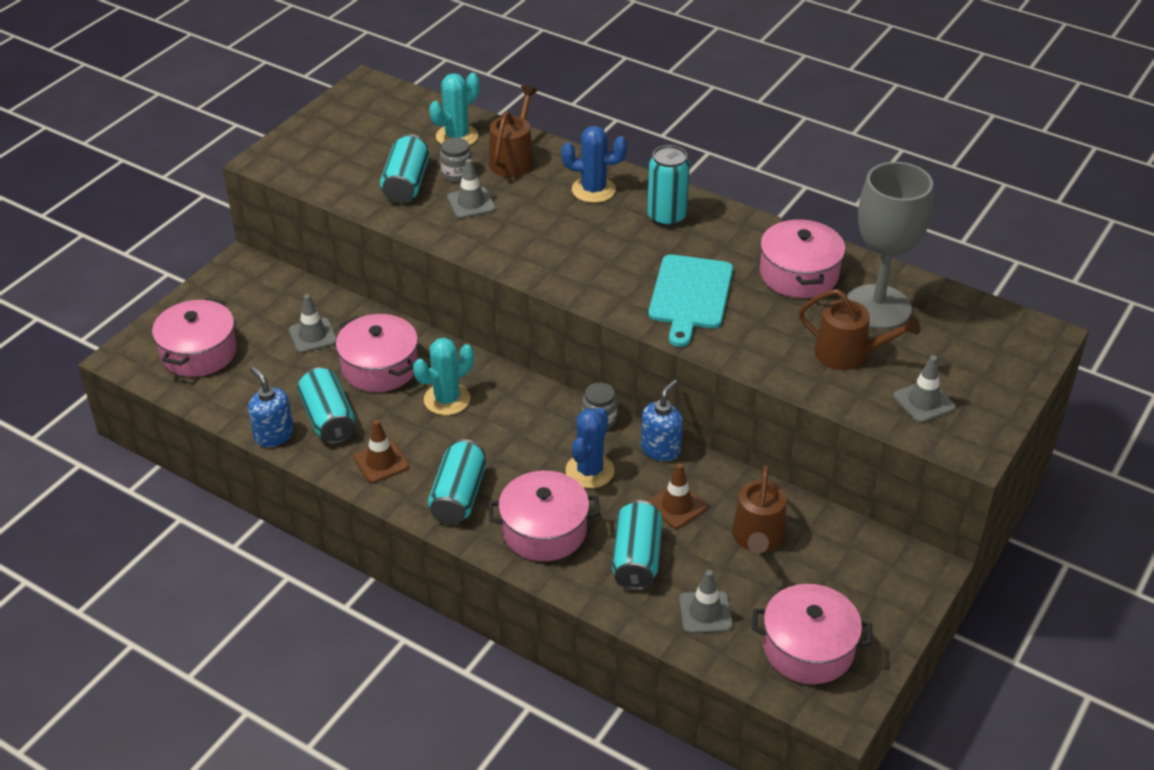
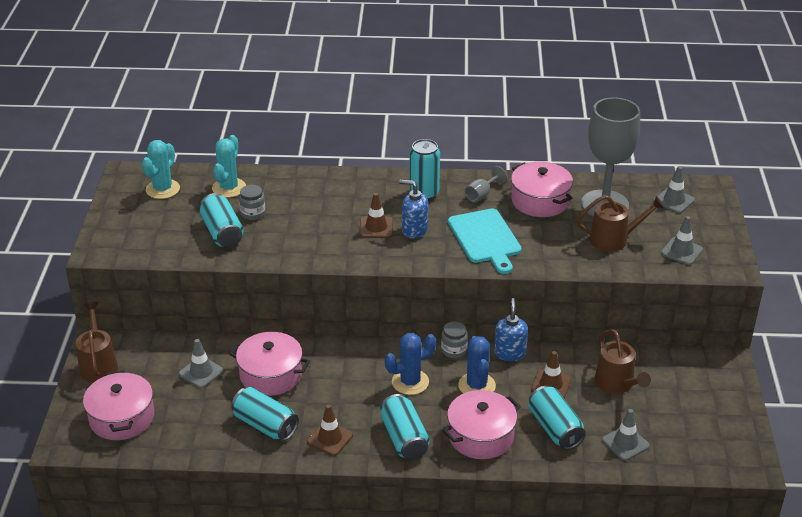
camera: 30 degrees left, 5 degrees down
(274, 435) = (234, 452): blue soap dispenser -> blue soap dispenser (414, 230)
(447, 399) = (339, 378): turquoise cactus -> turquoise cactus (163, 189)
(471, 203) = (282, 230): grey traffic cone -> grey traffic cone (674, 200)
(513, 159) = (284, 190): brown watering can -> brown watering can (98, 364)
(575, 237) = (376, 227): none -> brown traffic cone
(593, 190) = (359, 192): blue cactus -> blue cactus (410, 382)
(733, 242) = (481, 195): none -> grey goblet
(808, 648) = (702, 437): pink pot -> none

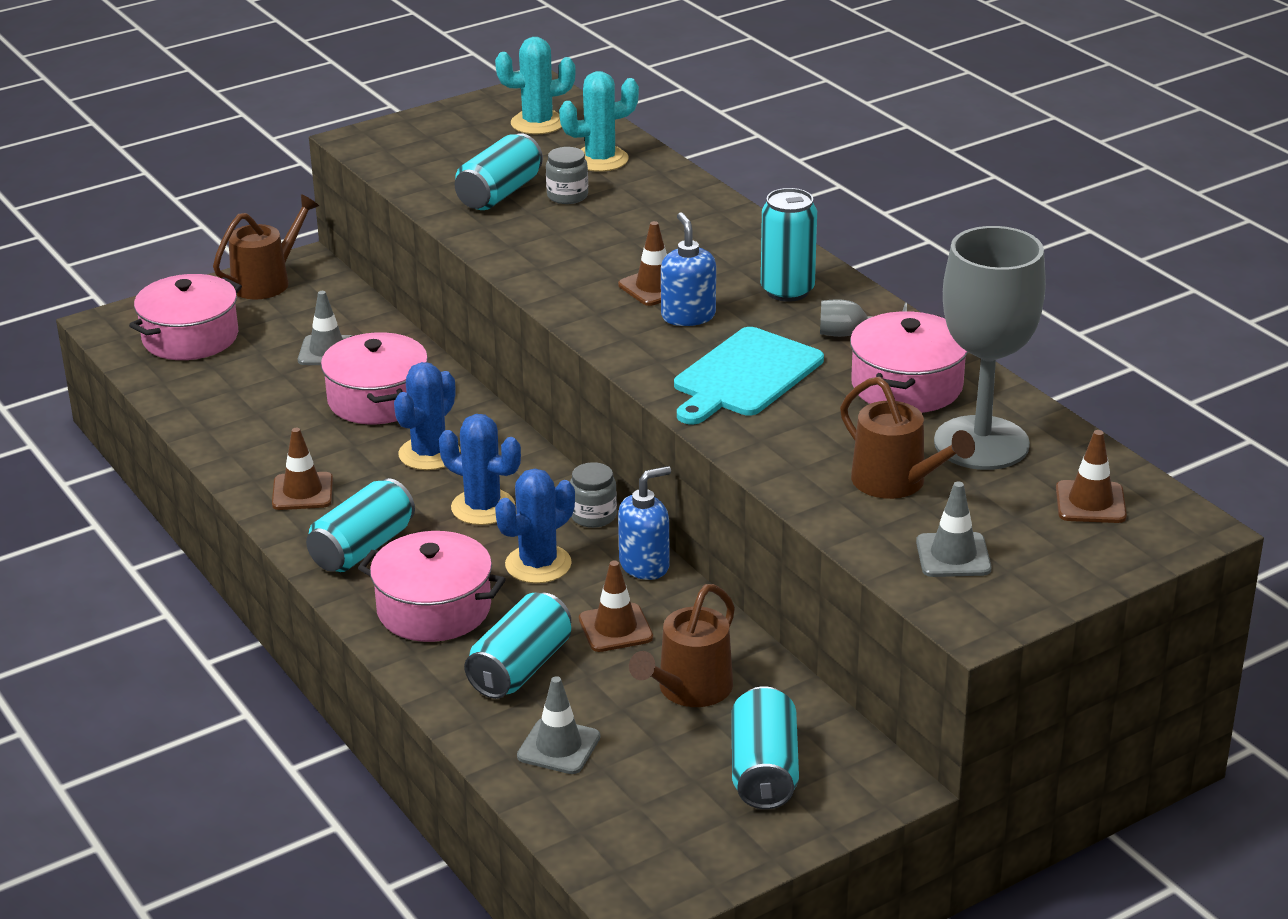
camera: 55 degrees right, 5 degrees down
(265, 425) = (278, 436): turquoise can -> turquoise can (764, 771)
(343, 379) = (429, 454): none -> blue cactus
(674, 200) = (1090, 503): grey traffic cone -> brown traffic cone

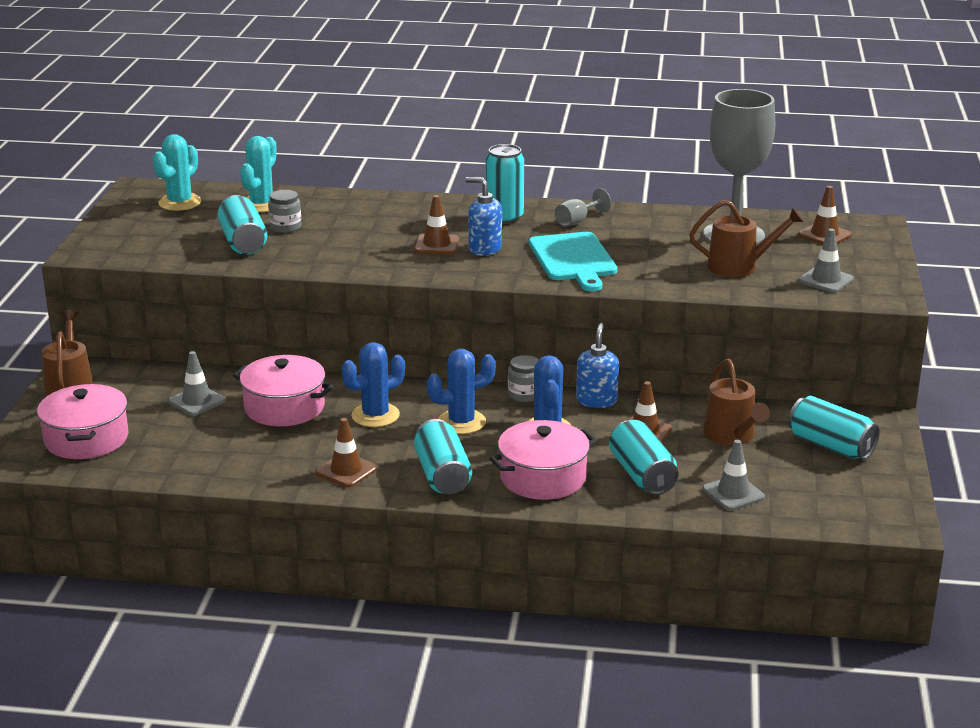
camera: 50 degrees left, 5 degrees down
(429, 454) = (375, 415): blue cactus -> blue cactus turned 75 degrees clockwise
(906, 385) = (651, 229): pink pot -> none

